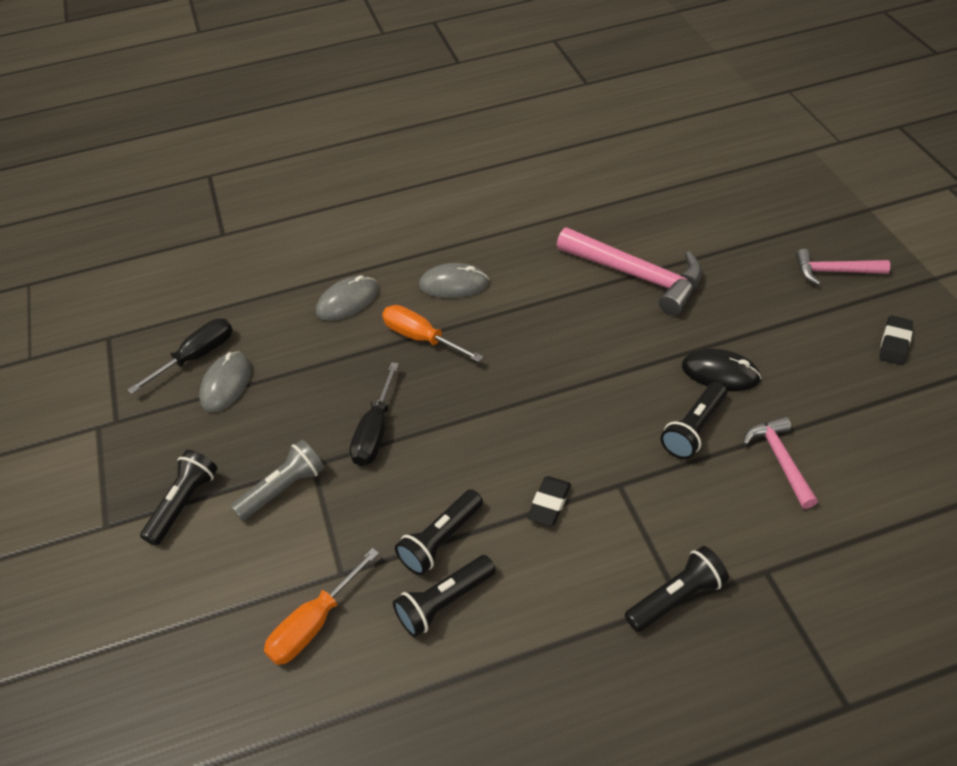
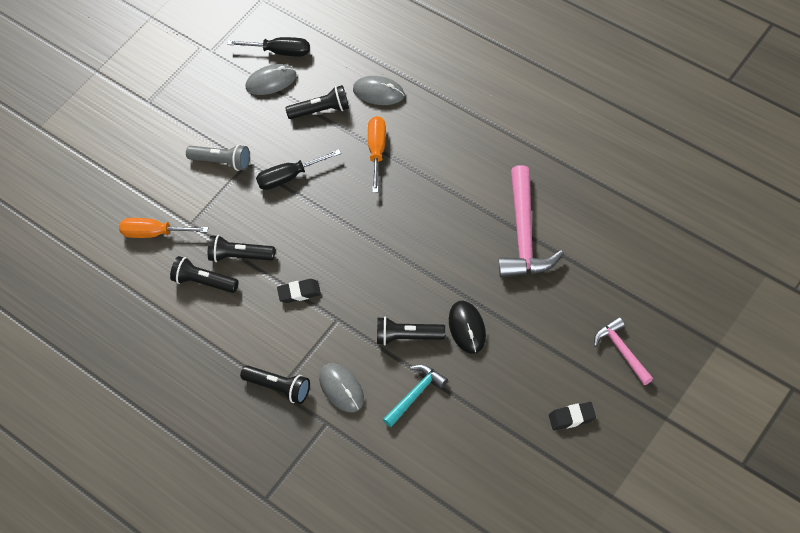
camera: 60 degrees right, 10 degrees up
(184, 503) = (182, 125): black flashlight -> black flashlight (321, 110)
(454, 284) = (436, 137): grey mouse -> grey mouse (341, 388)
(780, 459) = (415, 394): pink hammer -> turquoise hammer

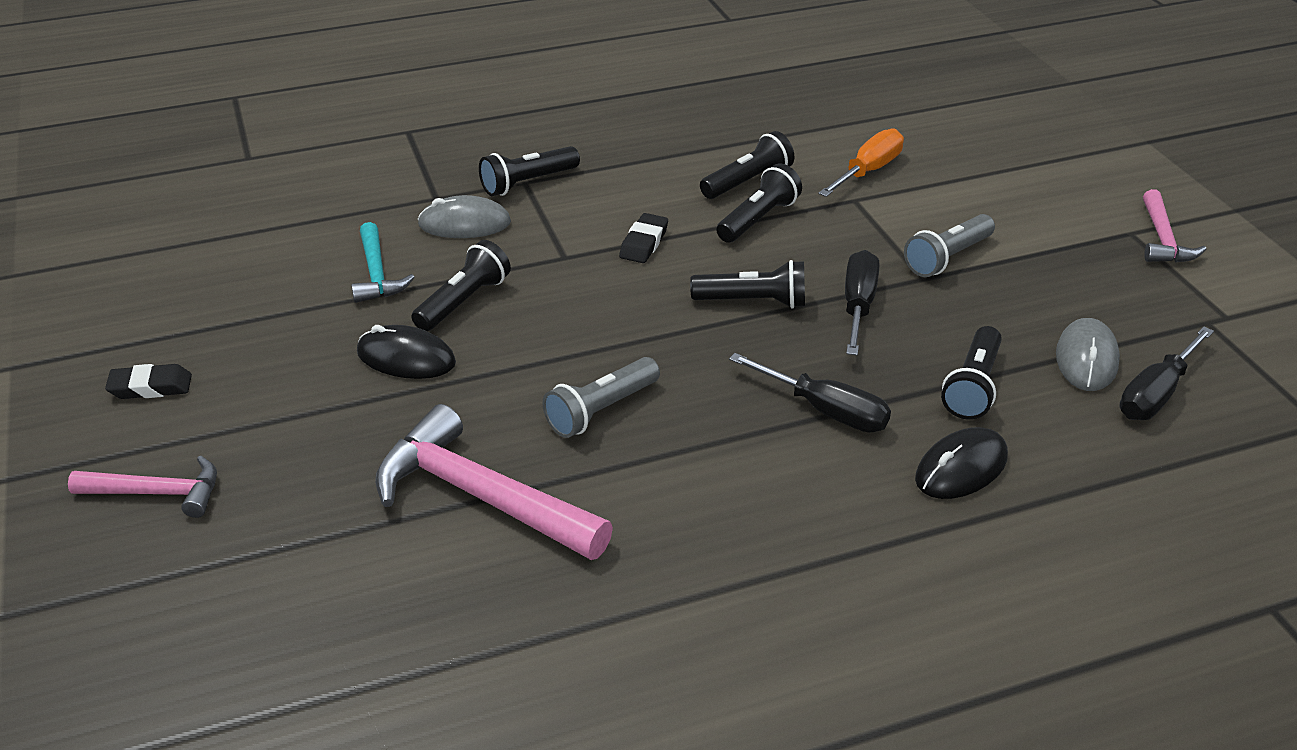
camera: 115 degrees right, 20 degrees down
(145, 88) = (1163, 239): none -> pink hammer
(317, 218) = (753, 302): none -> black flashlight
(377, 151) = (824, 410): orange screwdriver -> black screwdriver
(378, 92) = (961, 468): grey mouse -> black mouse
(440, 228) = (601, 410): none -> grey flashlight
(572, 417) = (151, 387): black eraser -> black eraser turned 60 degrees clockwise

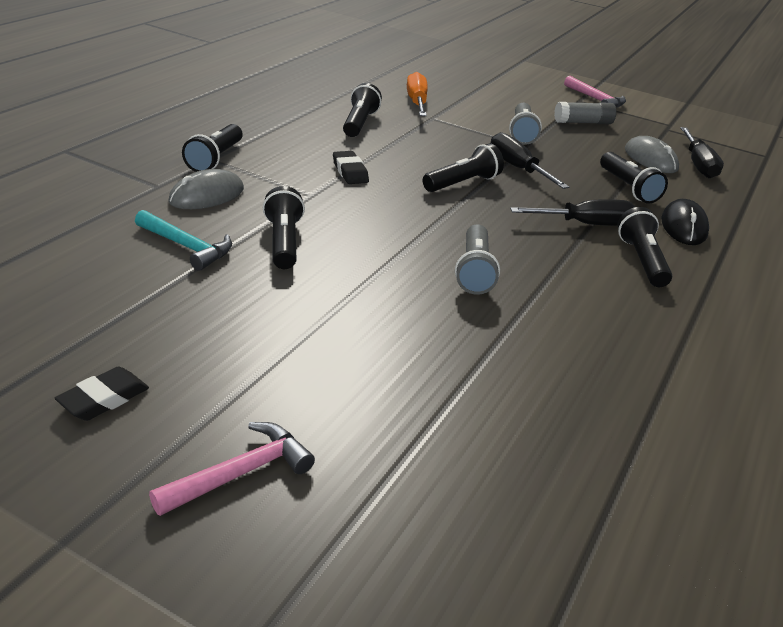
camera: 45 degrees left, 5 degrees down
(406, 358) = (297, 291): black mouse -> none
(480, 496) = (484, 352): pink hammer -> none
(758, 219) = (397, 141): black flashlight -> black flashlight (642, 260)
(1073, 270) = (583, 122): none -> grey glue stick

